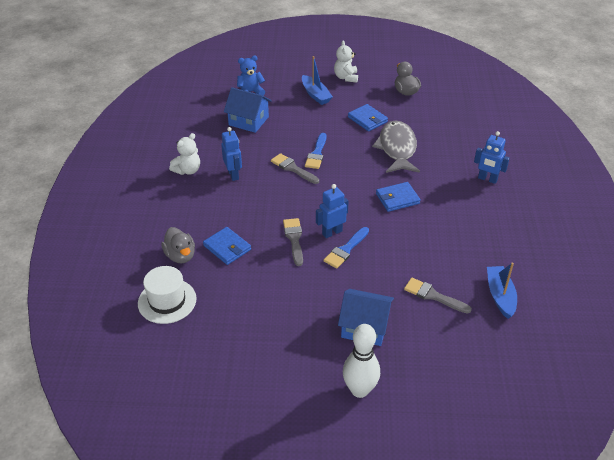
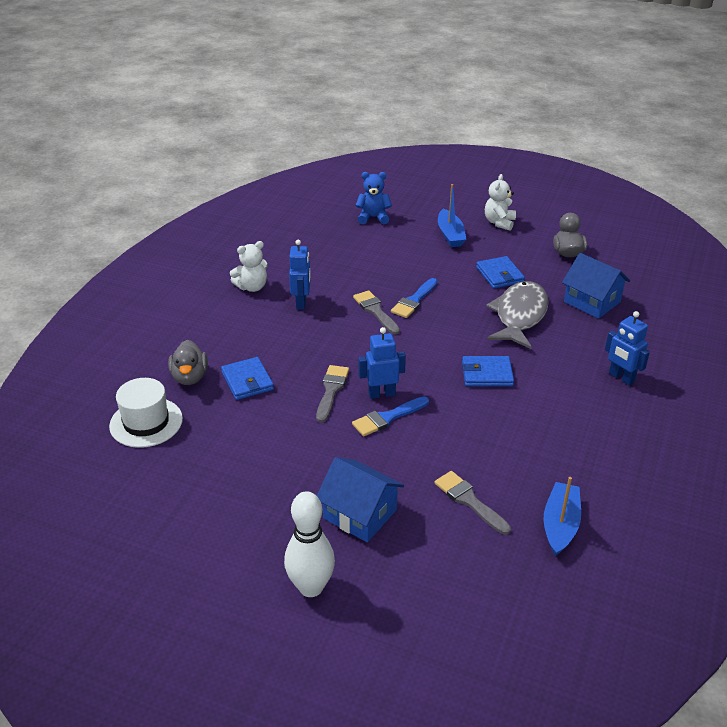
camera: 20 degrees right, 5 degrees down
(248, 121) = (353, 248): blue house -> blue house (592, 302)

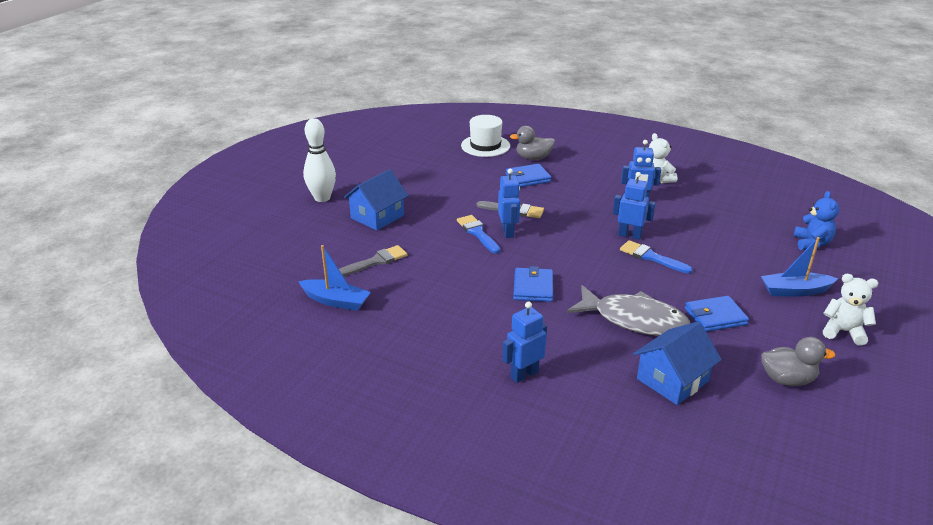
camera: 95 degrees right, 5 degrees down
(375, 311) = (629, 235): grey brush -> blue robot

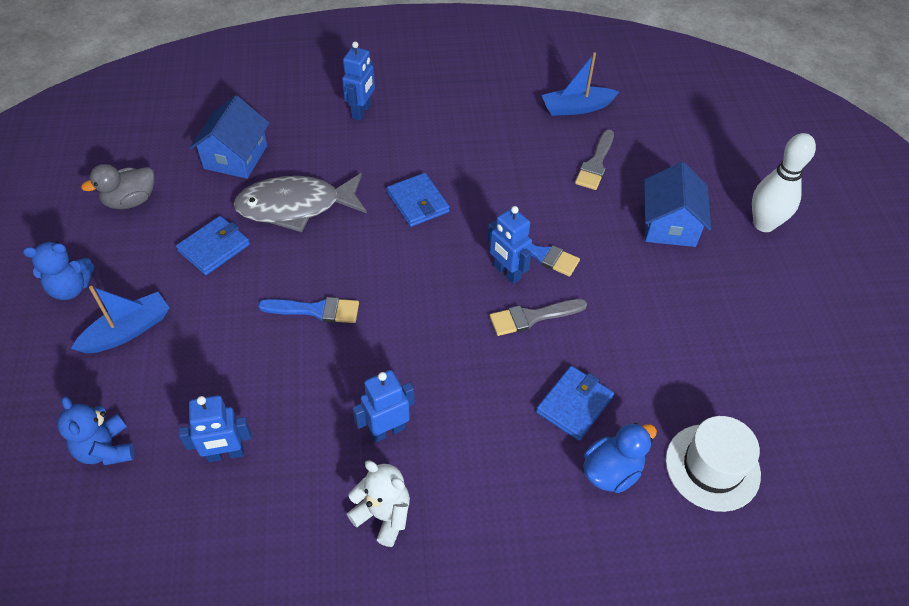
camera: 145 degrees right, 20 degrees up
(533, 158) = (611, 471): grey duck -> blue duck
(629, 235) = (360, 340): blue robot -> blue robot (226, 454)
(843, 331) = (71, 288): white teddy bear -> blue teddy bear

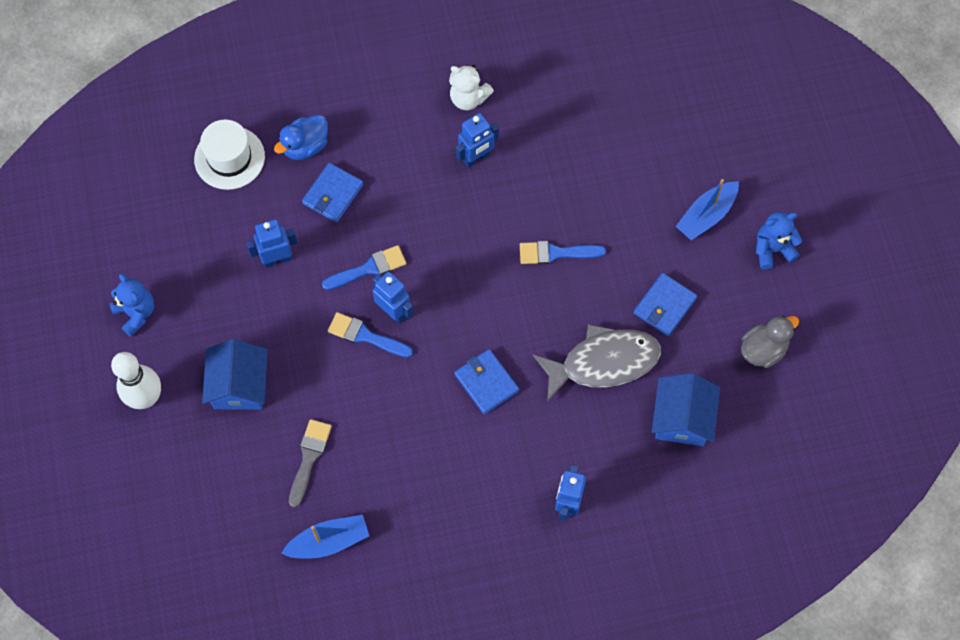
camera: 175 degrees right, 15 degrees up
(106, 449) = (680, 121): blue teddy bear -> blue teddy bear (136, 313)
(226, 454) = (592, 127): blue robot -> blue robot (277, 259)
(532, 317) = (369, 268): grey brush -> blue brush

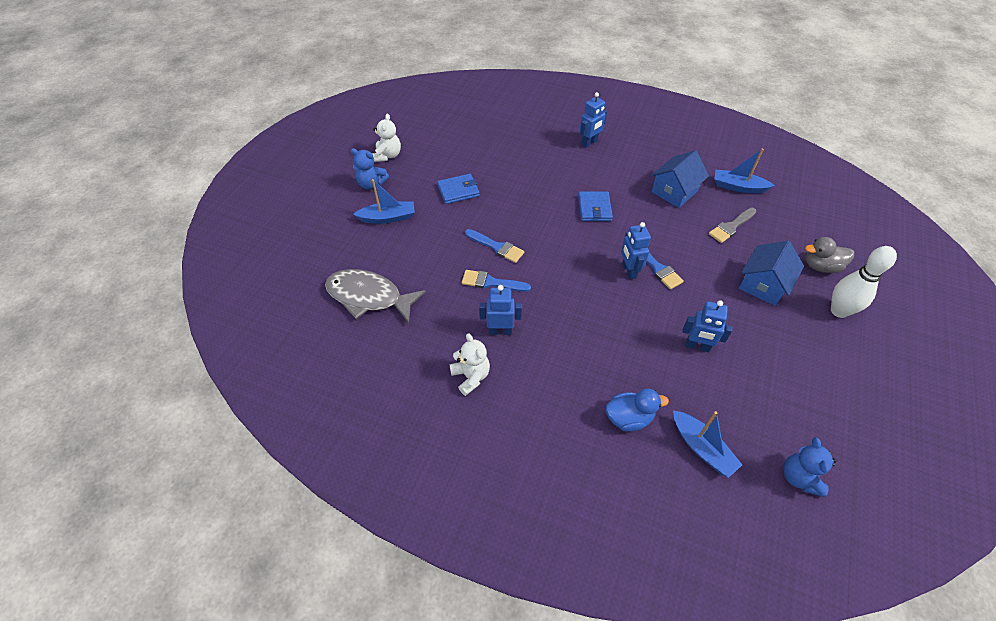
camera: 145 degrees left, 15 degrees down
(136, 313) = (831, 369): blue teddy bear -> blue teddy bear (799, 477)
(229, 158) = (702, 448): white hat -> blue boat
(333, 194) = (627, 367): blue wallet -> none
(369, 268) = (630, 304): blue brush -> blue brush (491, 282)
(603, 362) = (517, 184): grey fish -> grey fish (368, 297)
(682, 419) = (498, 145): blue house -> blue house (674, 191)
(763, 350) = (427, 149): grey duck -> grey duck (821, 266)
(799, 306) = (388, 155): none -> white teddy bear

